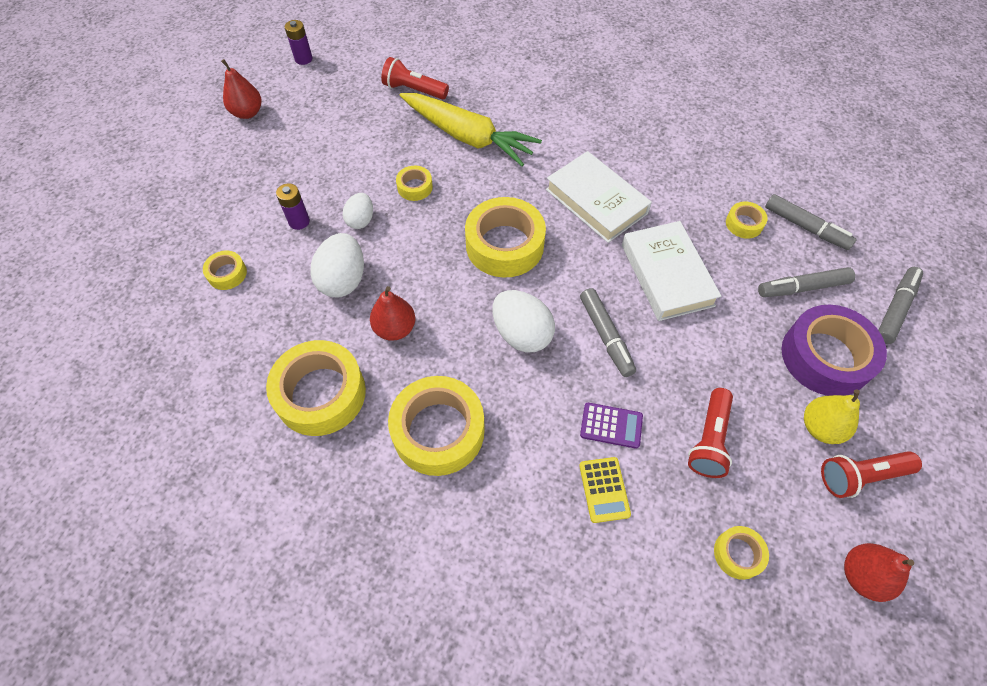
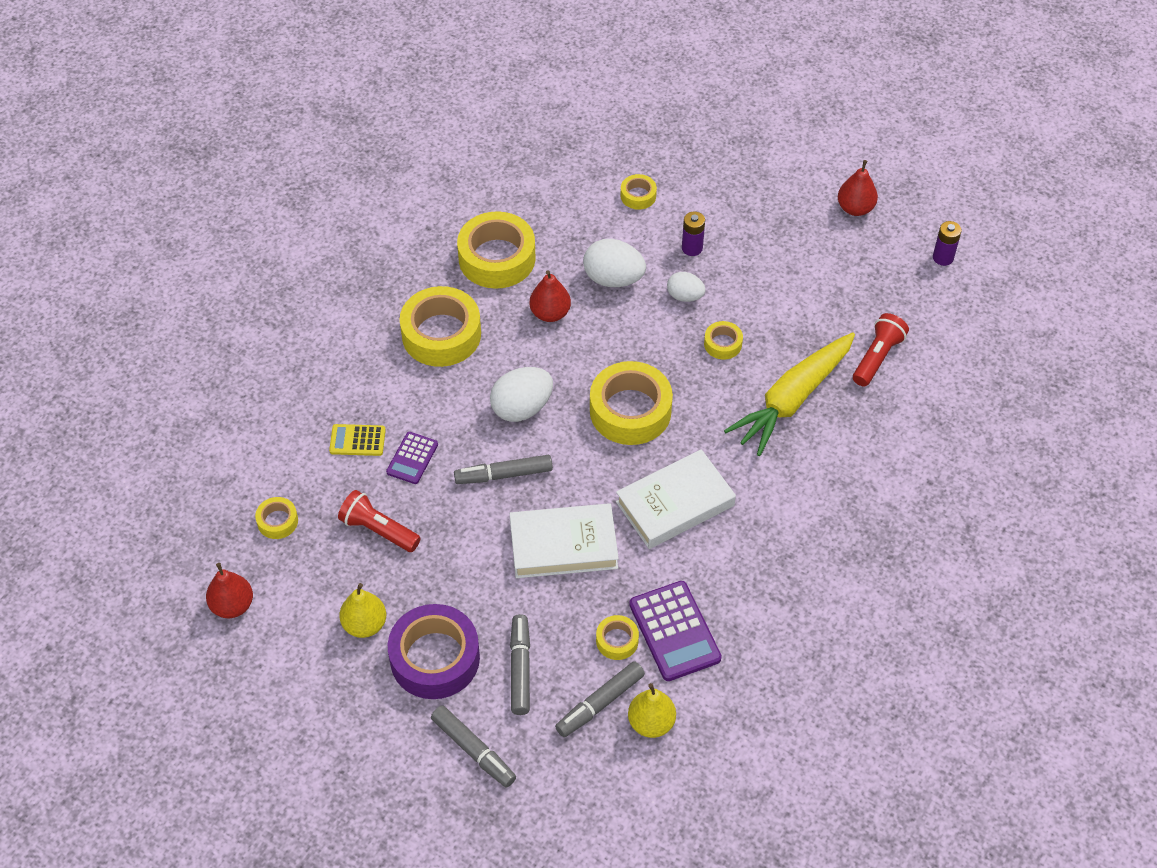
camera: 100 degrees right, 5 degrees down
(718, 188) = (674, 631): none -> purple calculator
(805, 193) = (651, 723): none -> yellow pear
(860, 476) = (311, 639): red flashlight -> none

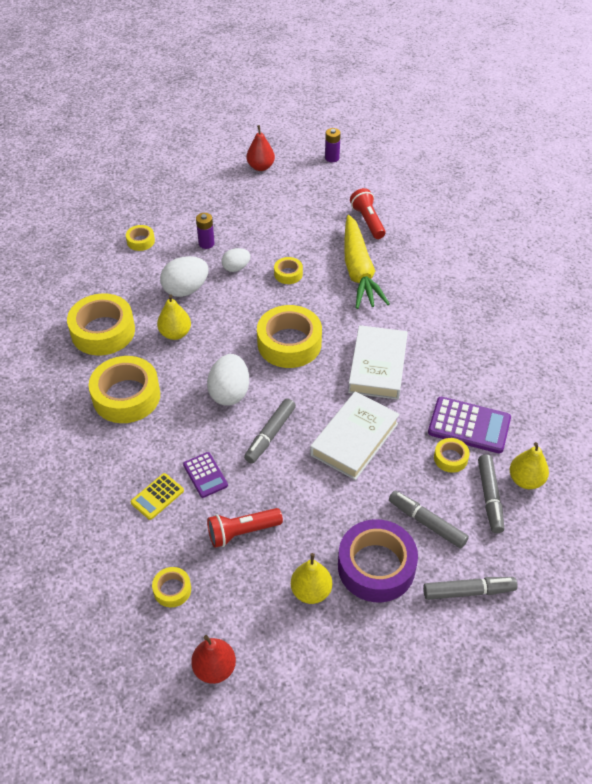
camera: 50 degrees left, 5 degrees down
(550, 313) = (175, 333): red pear -> yellow pear

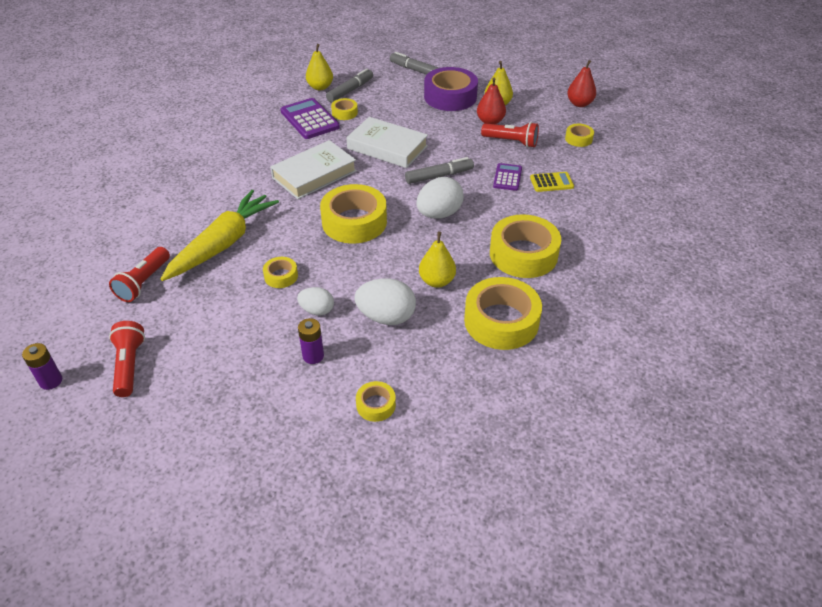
camera: 140 degrees left, 5 degrees down
(261, 167) = (133, 424): red pear -> red pear (490, 121)
(303, 184) = (129, 365): none -> red flashlight
(354, 439) = (387, 147): white book -> white book turned 45 degrees clockwise
(427, 523) = (399, 98): grey marker -> none

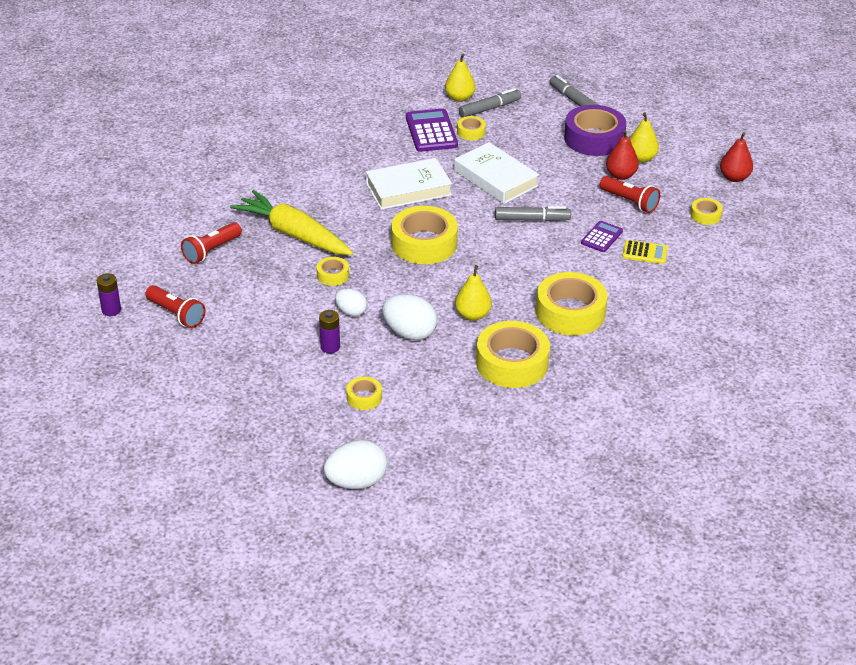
camera: 20 degrees right, 5 degrees down
(129, 365) = (176, 314): red flashlight -> red flashlight turned 120 degrees clockwise
(223, 243) = (294, 234): yellow carrot -> yellow carrot turned 105 degrees counterclockwise
(439, 214) = (510, 256): white egg -> white egg (356, 482)

